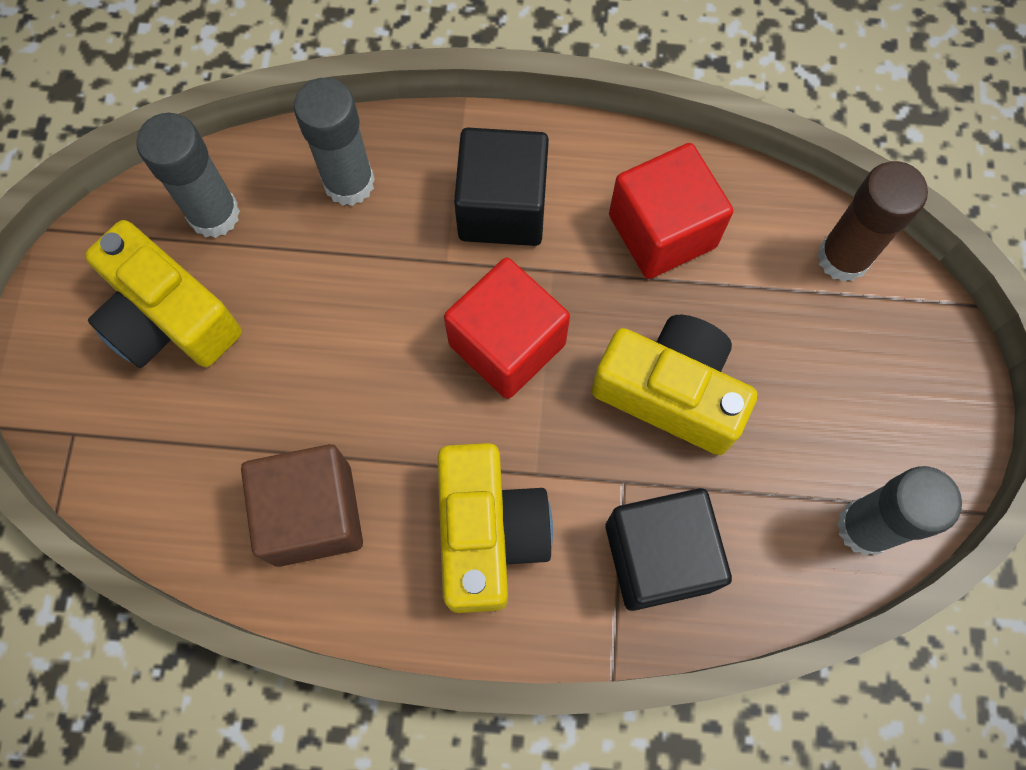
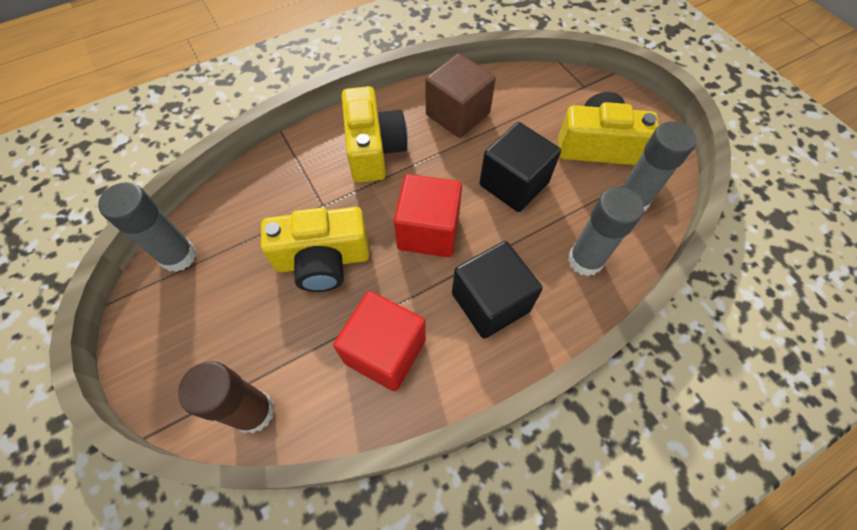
camera: 145 degrees right, 10 degrees down
(488, 534) = (374, 149): yellow camera -> yellow camera turned 150 degrees counterclockwise
(658, 556) = (285, 184): black cube -> black cube (513, 184)

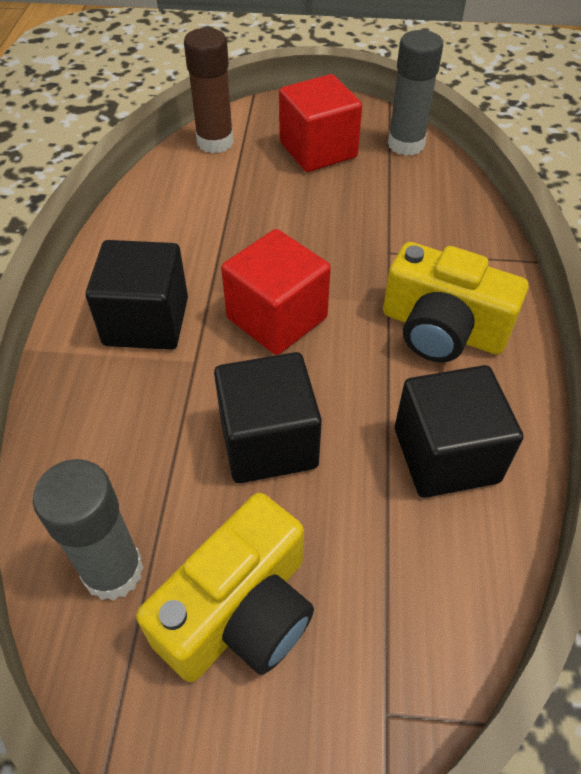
camera: 125 degrees right, 10 degrees down
(323, 260) = (317, 225): yellow camera -> none
(385, 351) = (183, 226): red cube -> red cube (318, 150)
(457, 114) = (446, 455): brown cube -> black cube
(585, 260) = (98, 440): grey glue stick -> none

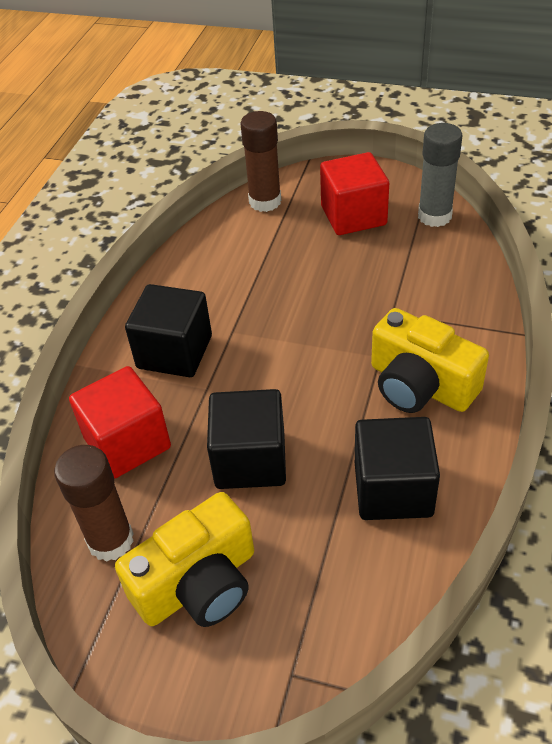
camera: 15 degrees right, 5 degrees down
(113, 571) = (111, 540): grey glue stick -> brown glue stick
(277, 318) = (281, 360): red cube -> red cube (127, 443)

